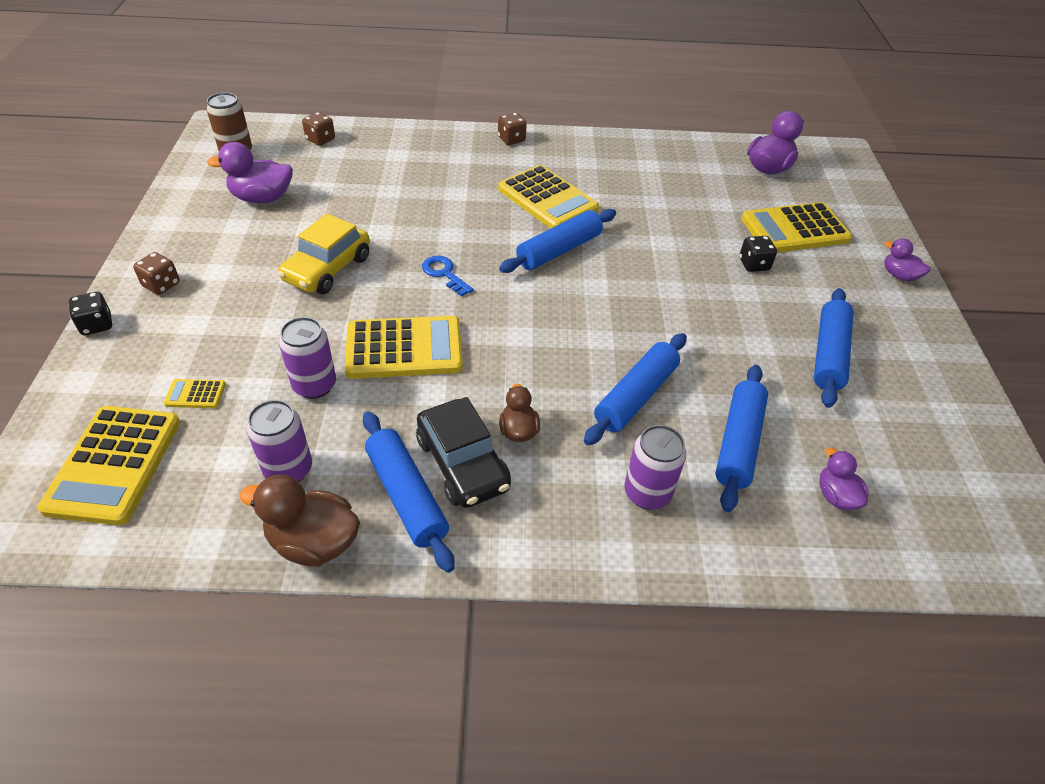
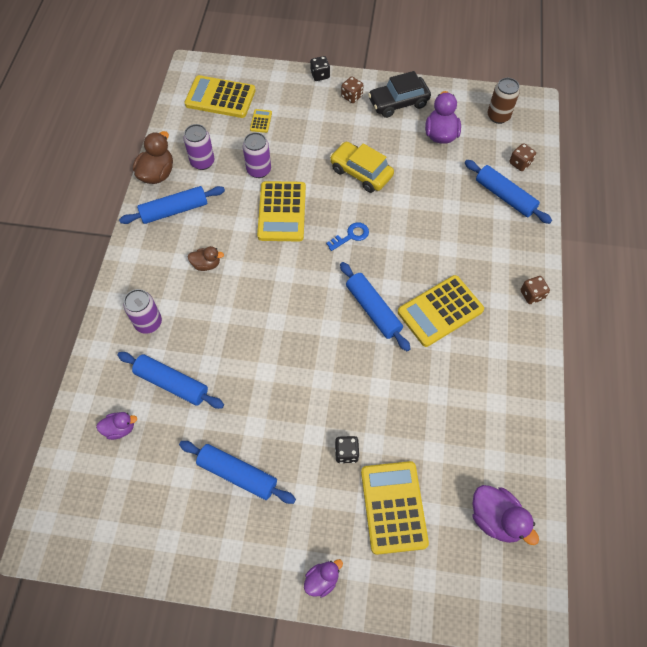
camera: 100 degrees right, 15 degrees up
(462, 464) = (189, 236): black car -> black car (398, 103)
(635, 396) = (221, 332): blue rolling pin -> blue rolling pin (504, 196)

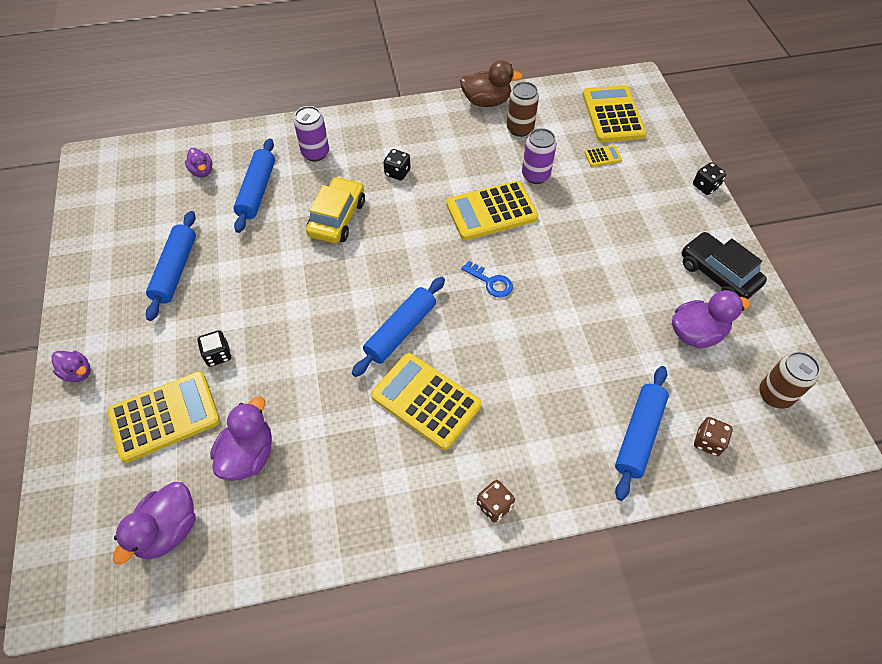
camera: 70 degrees right, 5 degrees down
(174, 210) = (449, 128): blue rolling pin -> none
(202, 162) = (520, 129): purple can -> brown can
(206, 264) = (397, 172): brown duck -> black dice
(351, 96) = (694, 225): brown dice -> none
(361, 172) = (585, 266): yellow car -> yellow car (337, 218)
(448, 446) = (248, 455): none -> purple duck

